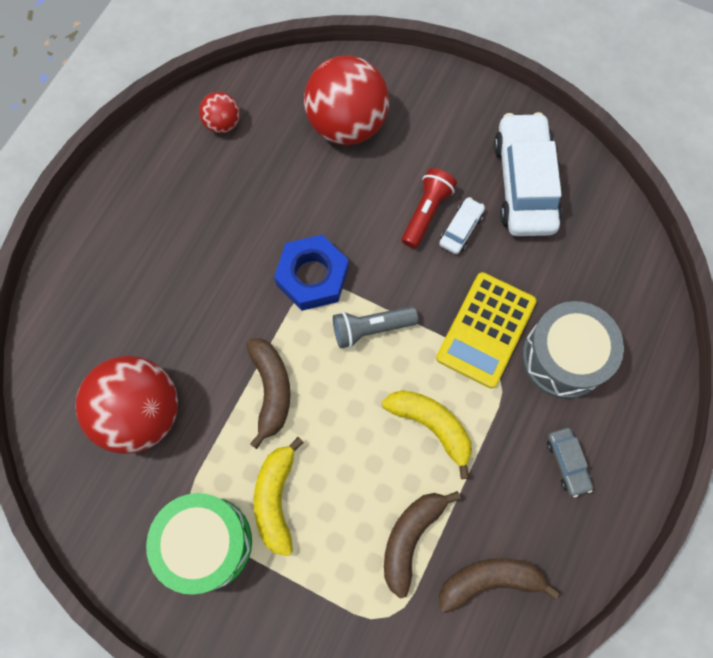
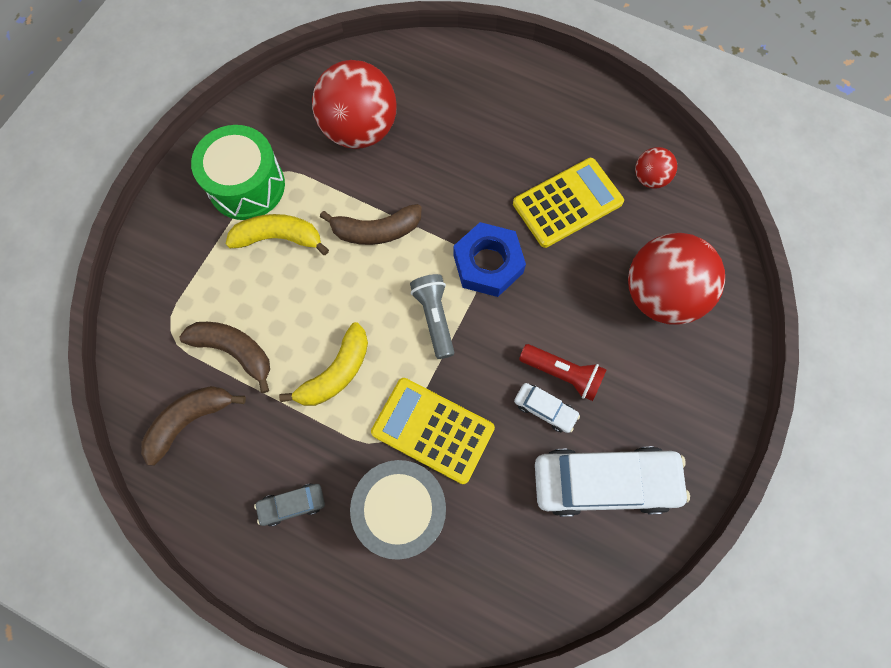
camera: 90 degrees right, 0 degrees up
(247, 199) = (567, 203): none -> yellow calculator
(489, 580) = (189, 420): brown banana -> brown banana turned 120 degrees counterclockwise

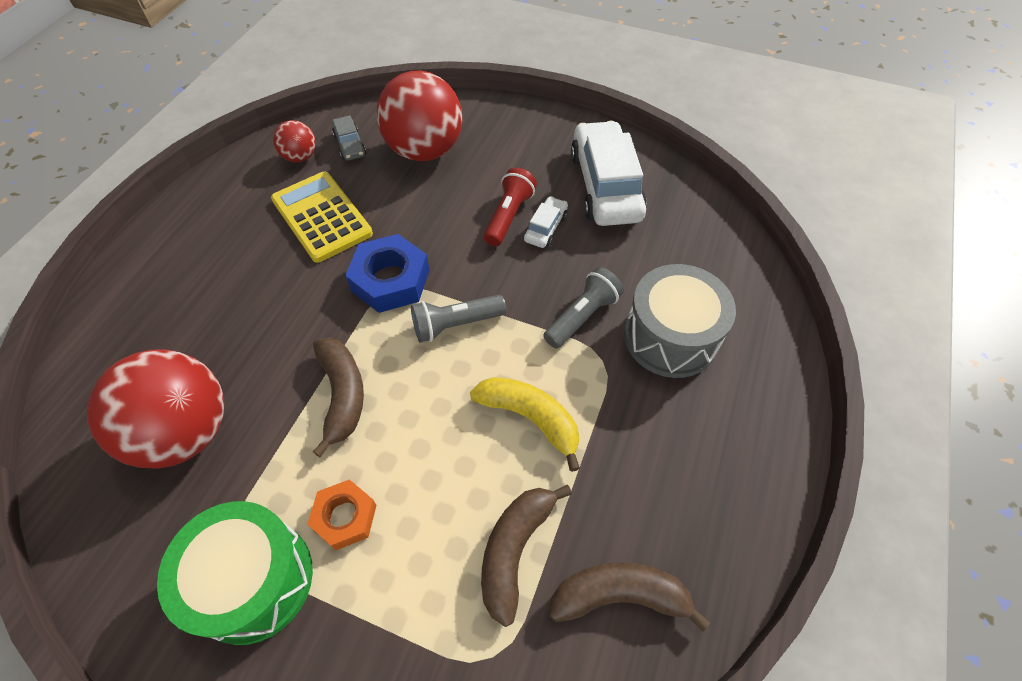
camera: 95 degrees left, 15 degrees down
(189, 420) = (619, 595): brown banana -> brown banana turned 135 degrees clockwise
(279, 237) = (345, 517): yellow banana -> orange nut
(292, 505) = (693, 445): grey car -> grey car (350, 145)
(433, 430) = (582, 316): yellow calculator -> grey flashlight

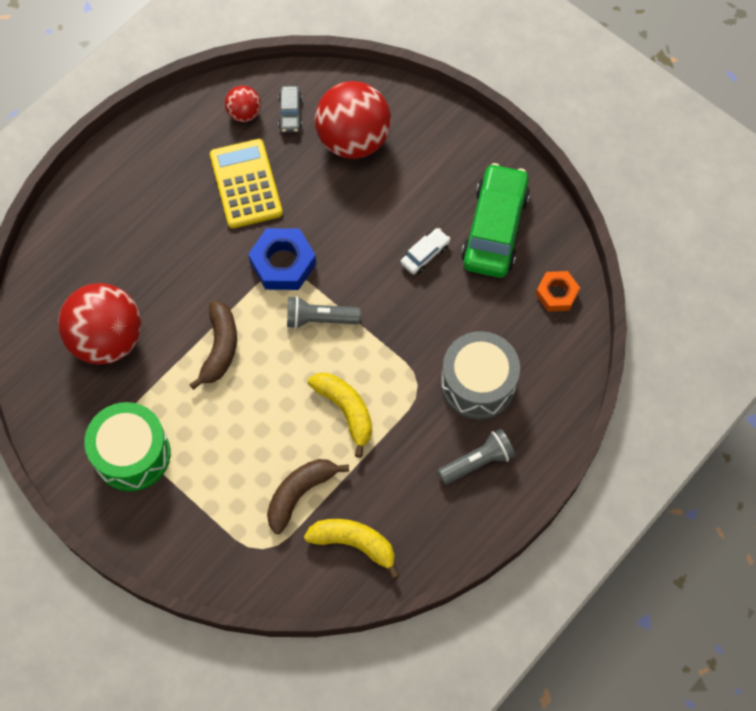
camera: 20 degrees right, 10 degrees up
(345, 517) = (198, 435): orange nut -> orange nut (557, 294)
(508, 216) = (399, 233): red flashlight -> none
(582, 316) = (418, 344): grey flashlight -> grey flashlight (477, 461)
(605, 186) = (495, 228): white car -> green car
(619, 595) = (354, 543): brown banana -> yellow banana

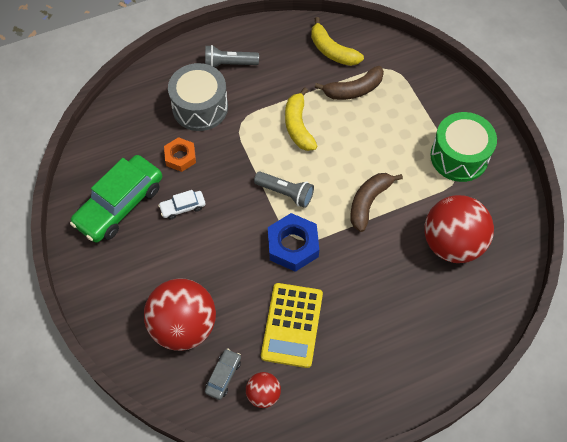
camera: 155 degrees left, 5 degrees down
(557, 294) = (108, 141): orange nut -> orange nut (180, 157)

